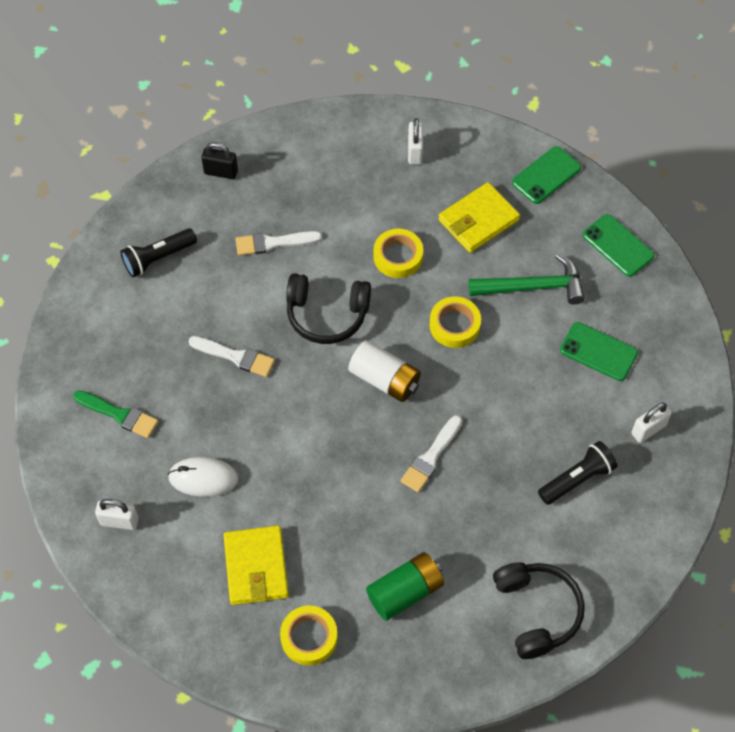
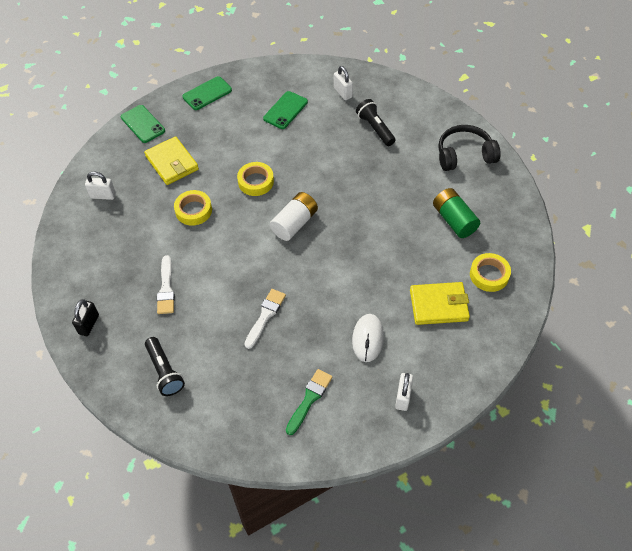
camera: 85 degrees left, 5 degrees down
(327, 314) = (236, 255): black headphones -> none
(431, 457) = (356, 201): white brush -> none
(532, 287) = (231, 138): green hammer -> none

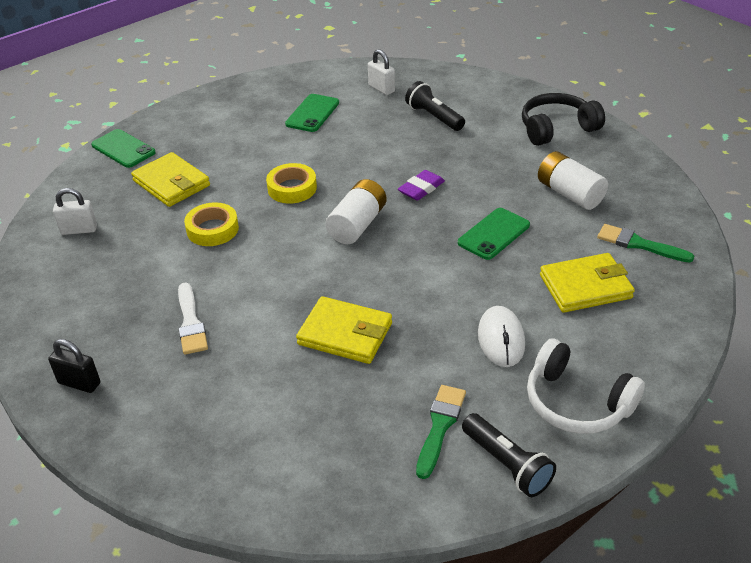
camera: 10 degrees left, 15 degrees down
(89, 324) = (79, 383): black padlock -> black padlock turned 75 degrees counterclockwise
(165, 371) = (209, 426): black flashlight -> black flashlight (507, 464)
(207, 93) = (205, 109): green phone -> green phone (493, 234)
(265, 316) = (345, 334): white brush -> yellow wallet
(348, 197) = (421, 188): none -> purple eraser
(403, 397) = (577, 402): white padlock -> white headphones
(454, 220) = (569, 194): green battery -> white battery
(489, 275) = (639, 244): yellow tape -> green brush

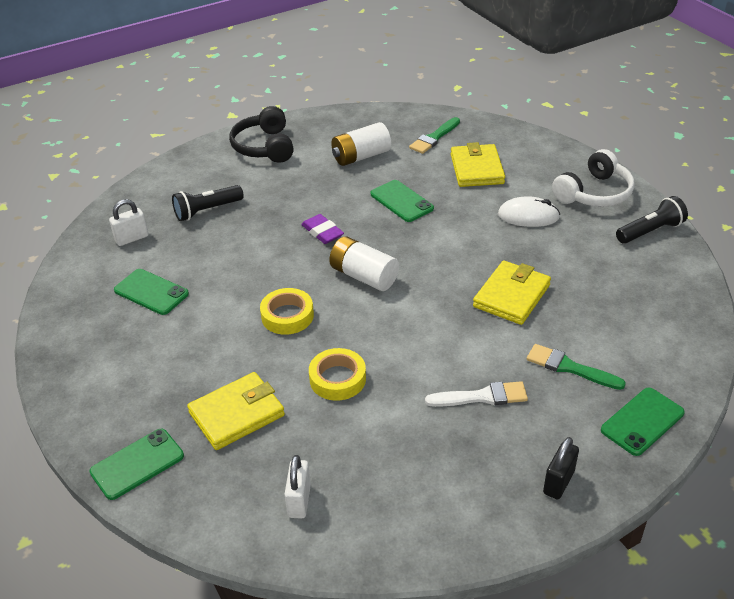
camera: 80 degrees left, 0 degrees up
(154, 449) = (642, 421): none -> green phone
(440, 426) = (616, 256): green brush -> green brush (569, 367)

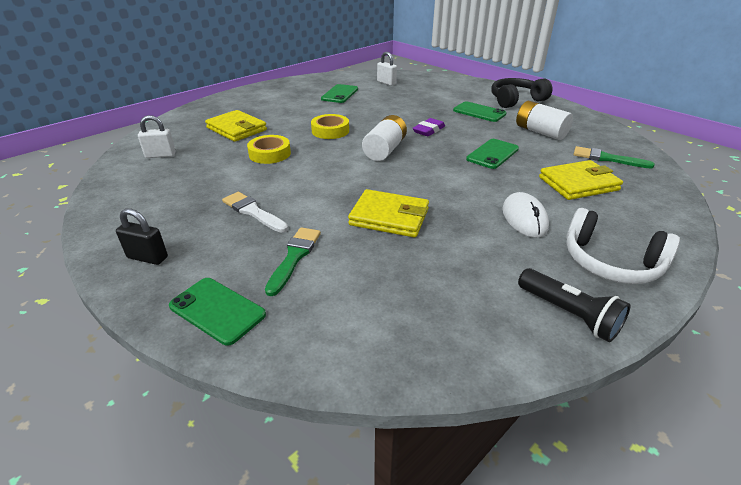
camera: 75 degrees right, 5 degrees down
(137, 464) = (200, 112): green phone -> green phone (479, 112)
(207, 211) = (427, 95): black flashlight -> none
(482, 397) = (253, 212): white brush -> white brush turned 150 degrees clockwise

